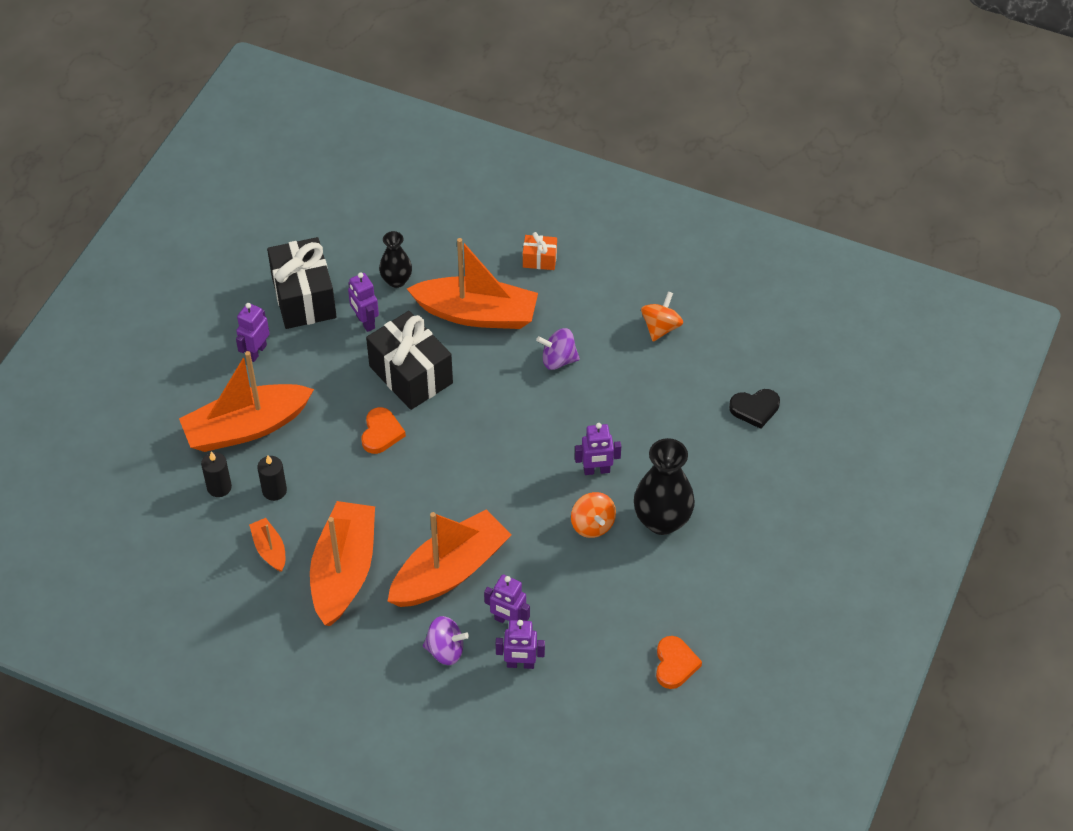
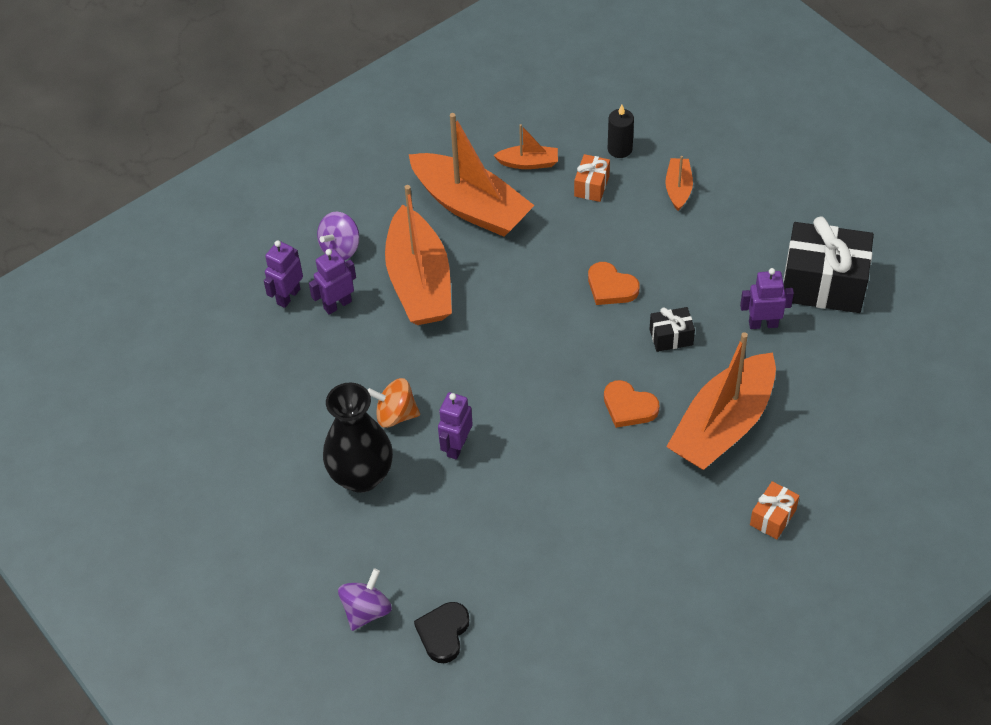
camera: 120 degrees right, 0 degrees up
(247, 427) = (678, 189): orange boat -> orange boat, size x0.46
(256, 351) = (770, 224): purple robot -> none
(274, 490) = (591, 186): black candle -> orange gift
(396, 280) = (808, 371): black vase -> none
(411, 375) = (671, 337): black gift -> black gift, size x0.48
(558, 360) = (618, 474): purple spinning top -> purple spinning top (366, 610)
(661, 327) = (609, 594): orange spinning top -> none
(675, 664) = (202, 413): orange heart -> orange heart (629, 407)

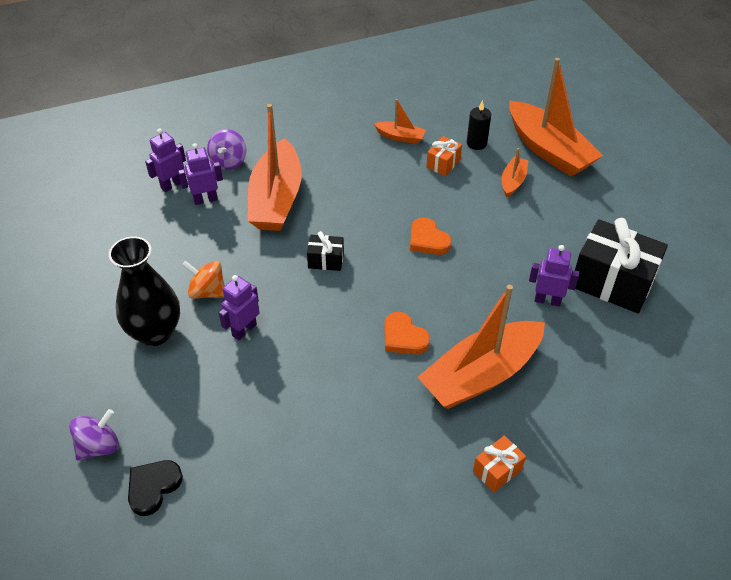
camera: 15 degrees right, 5 degrees down
(340, 248) = (229, 162): purple spinning top -> purple spinning top turned 45 degrees counterclockwise
(470, 206) = (342, 156): orange boat -> orange boat (548, 150)
(671, 337) = (463, 290): black gift -> black gift (326, 260)

